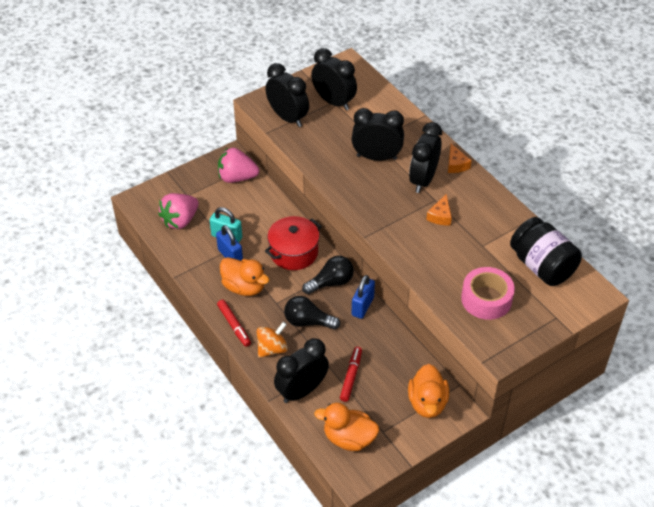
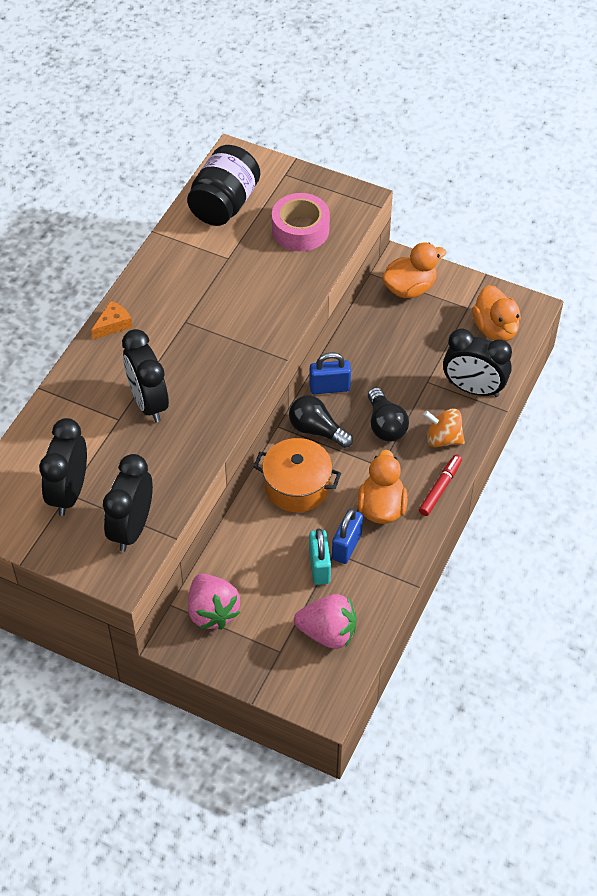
camera: 120 degrees left, 5 degrees up
(294, 252) = (297, 486): red pot -> orange pot
(351, 376) = (425, 358): red marker -> none
(423, 180) = (159, 344): black clock -> none
(440, 216) = (208, 307): orange cheese -> none

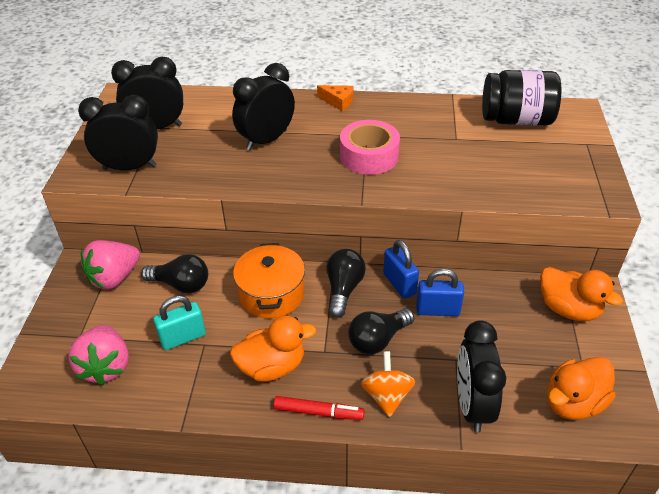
camera: 70 degrees right, 10 degrees down
(250, 556) = (181, 285): none -> black light bulb
(300, 230) = (527, 170): pink tape -> pink tape (369, 156)
(346, 546) = (214, 352): blue padlock -> blue padlock (437, 310)

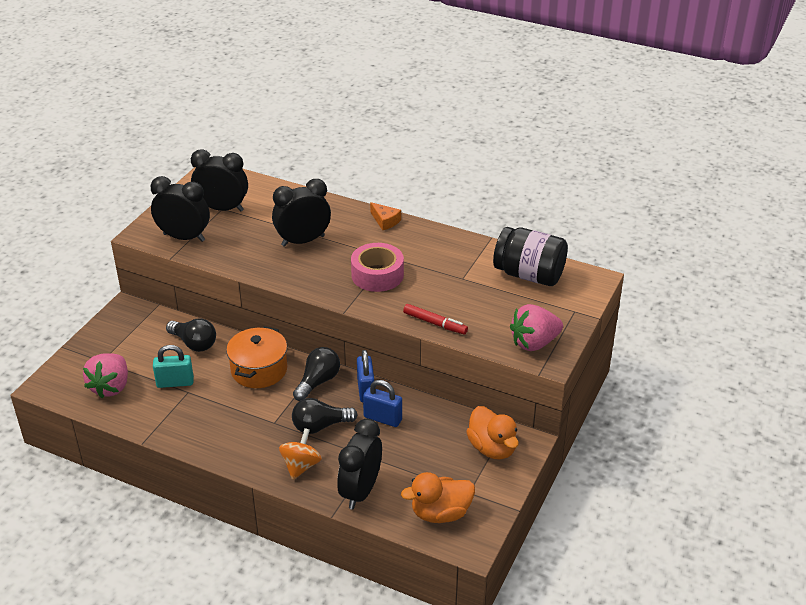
camera: 20 degrees right, 5 degrees down
(114, 278) = (147, 325): pink strawberry -> pink strawberry (534, 343)
(272, 366) = (228, 421): orange duck -> none
(318, 412) = (243, 461): red marker -> red marker (435, 323)

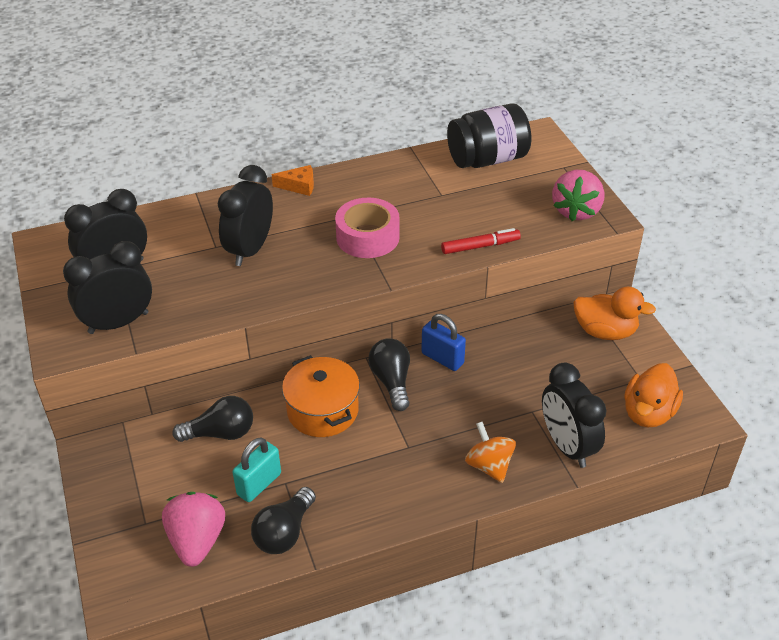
camera: 45 degrees left, 5 degrees up
(111, 387) = (197, 541): pink strawberry -> pink strawberry turned 150 degrees counterclockwise
(320, 426) = (452, 418): black light bulb -> black light bulb (284, 533)
(382, 418) = (491, 371): blue padlock -> none

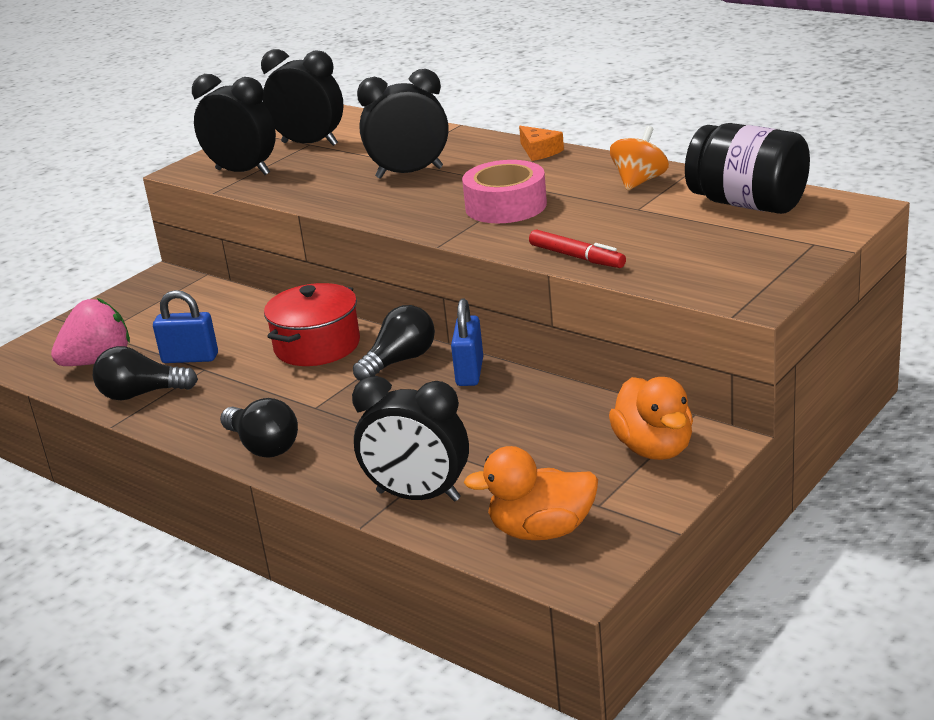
camera: 60 degrees right, 15 degrees down
(221, 433) = (236, 316): black light bulb -> black light bulb (263, 446)
(259, 484) = (190, 358): turquoise padlock -> blue padlock
(323, 410) = (317, 346): orange pot -> red pot
(489, 465) = (335, 461): orange spinning top -> orange spinning top (639, 181)
(567, 446) = (418, 496): black clock -> black clock turned 105 degrees counterclockwise
(576, 211) = (734, 279): pink strawberry -> none

